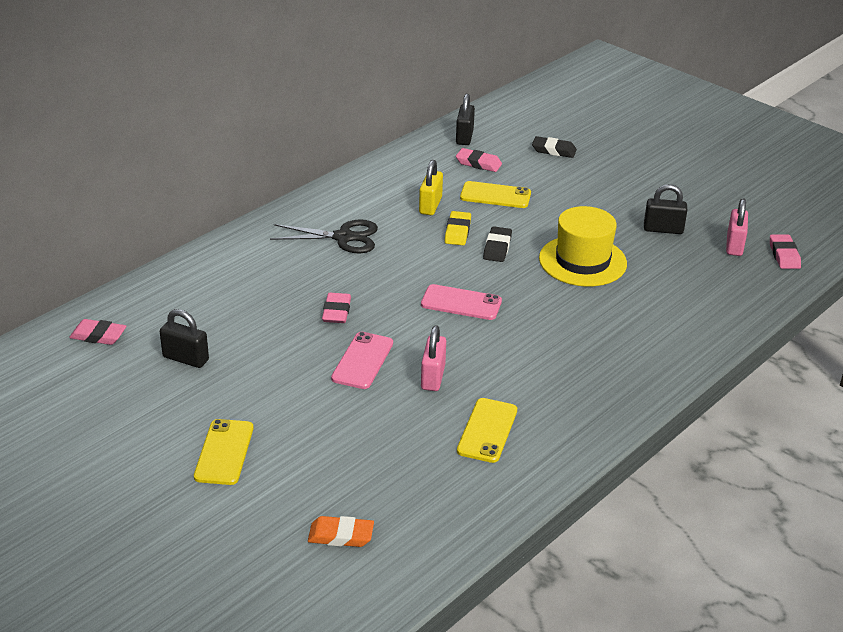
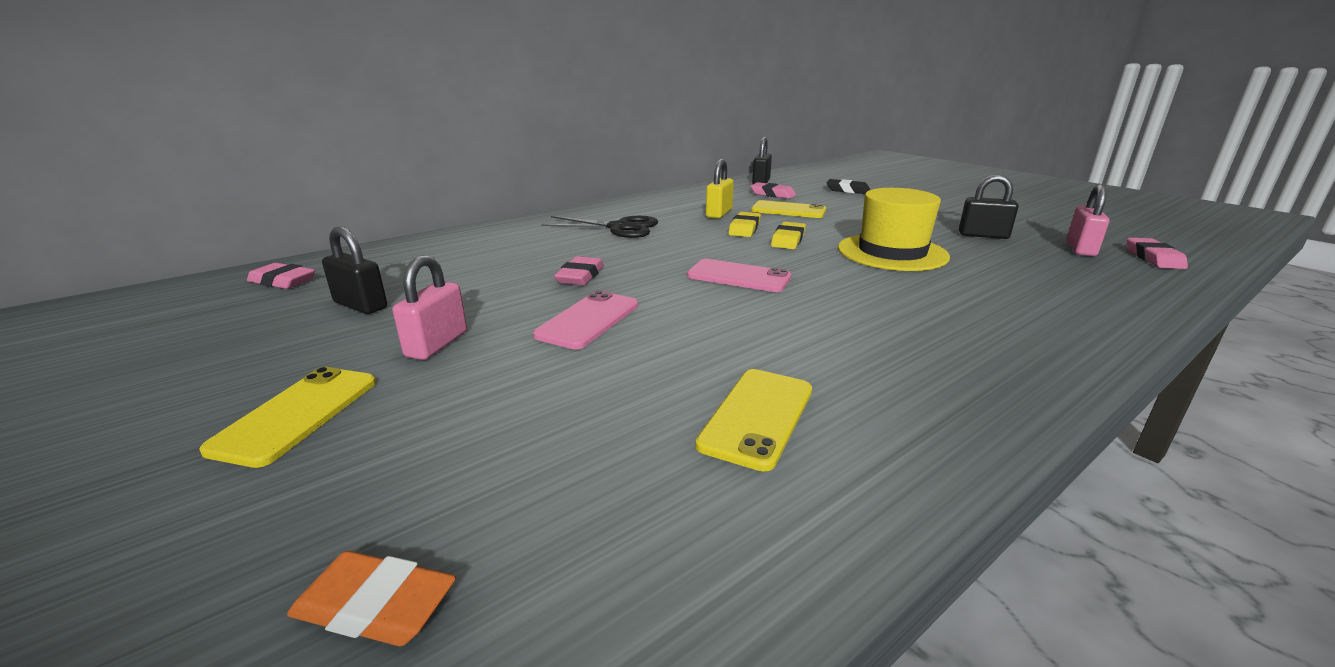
camera: 10 degrees right, 10 degrees down
(433, 377) = (682, 342): pink padlock -> pink padlock (437, 344)
(497, 248) = (788, 240): black eraser -> yellow eraser

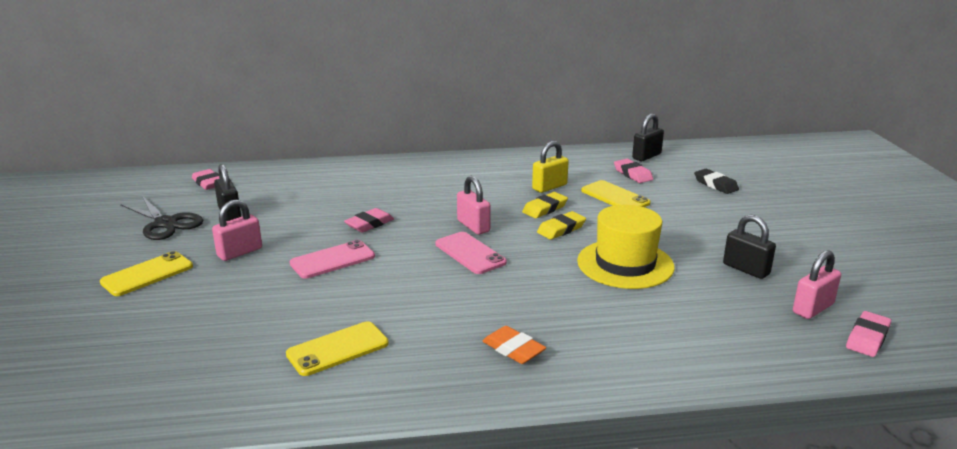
camera: 30 degrees right, 0 degrees up
(376, 606) = (107, 366): orange eraser -> orange eraser (513, 349)
(619, 228) = (451, 184): black scissors -> black scissors (165, 223)
(701, 254) = (473, 226): none -> pink padlock

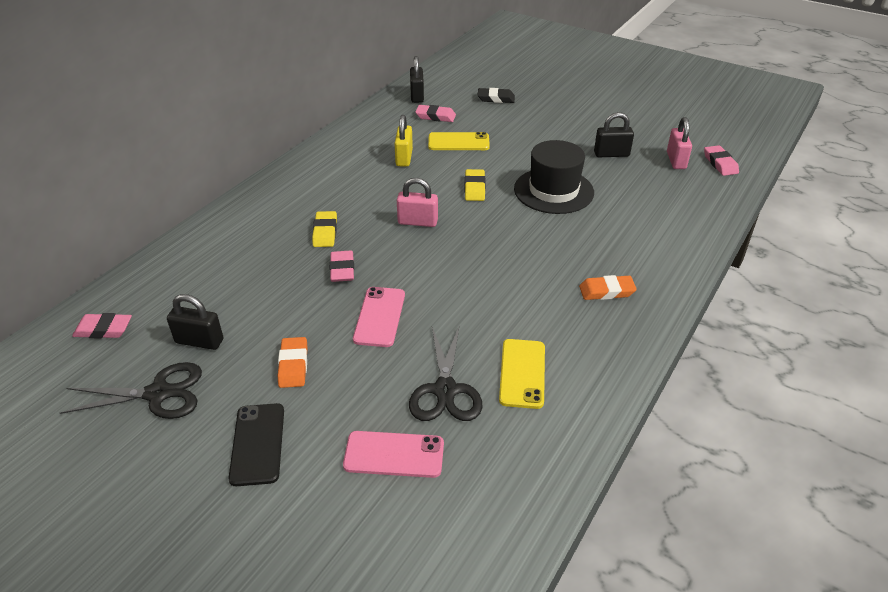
camera: 50 degrees left, 15 degrees up
(147, 274) = (258, 444): yellow phone -> black phone
(240, 252) = (293, 365): pink padlock -> orange eraser
(277, 322) = (445, 390): none -> black scissors
(470, 253) = (457, 244): pink phone -> pink phone (394, 455)
(545, 209) = (435, 178): yellow eraser -> yellow eraser (325, 232)
(625, 264) = (553, 191): yellow hat -> black hat

